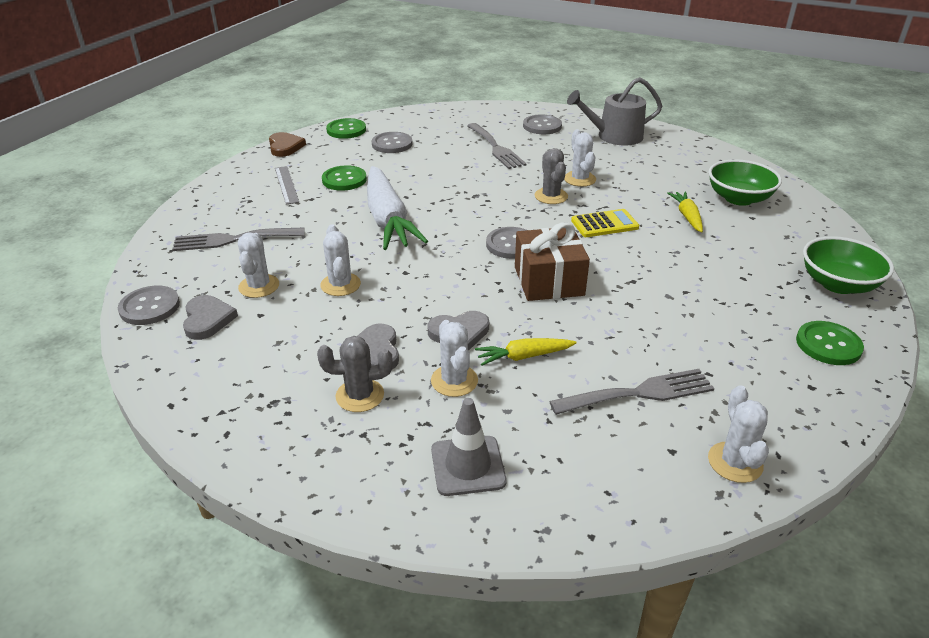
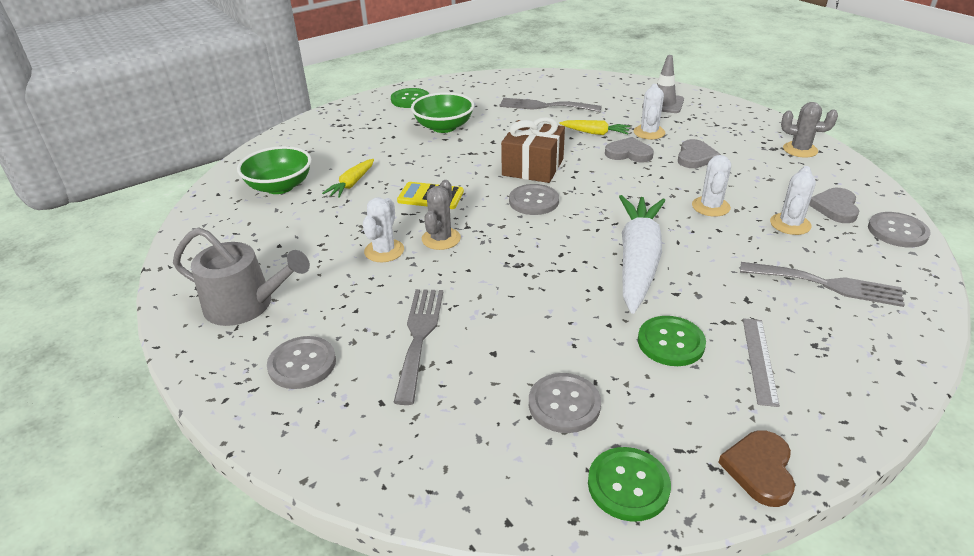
camera: 150 degrees left, 0 degrees up
(360, 395) = (714, 139): grey cactus -> grey cactus (800, 150)
(735, 462) = (531, 80): white cactus -> none
(838, 284) = (343, 119): green bowl -> green bowl (444, 127)

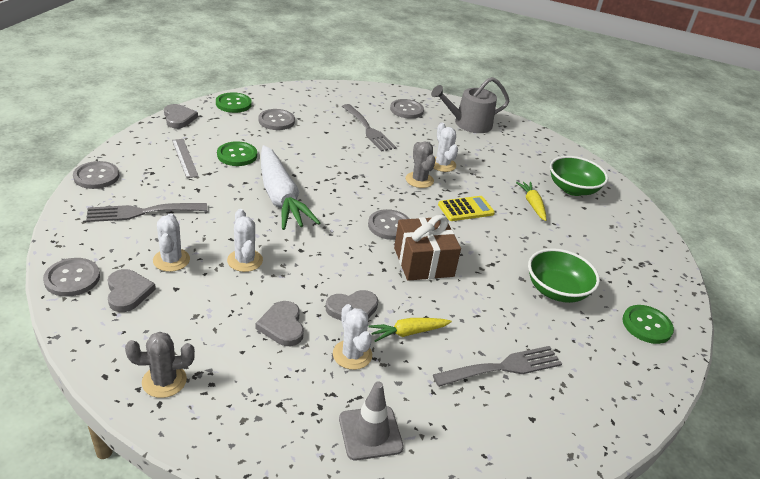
camera: 140 degrees right, 0 degrees up
(759, 469) = (179, 118): brown heart -> grey heart
(905, 359) = (96, 176): none -> grey button

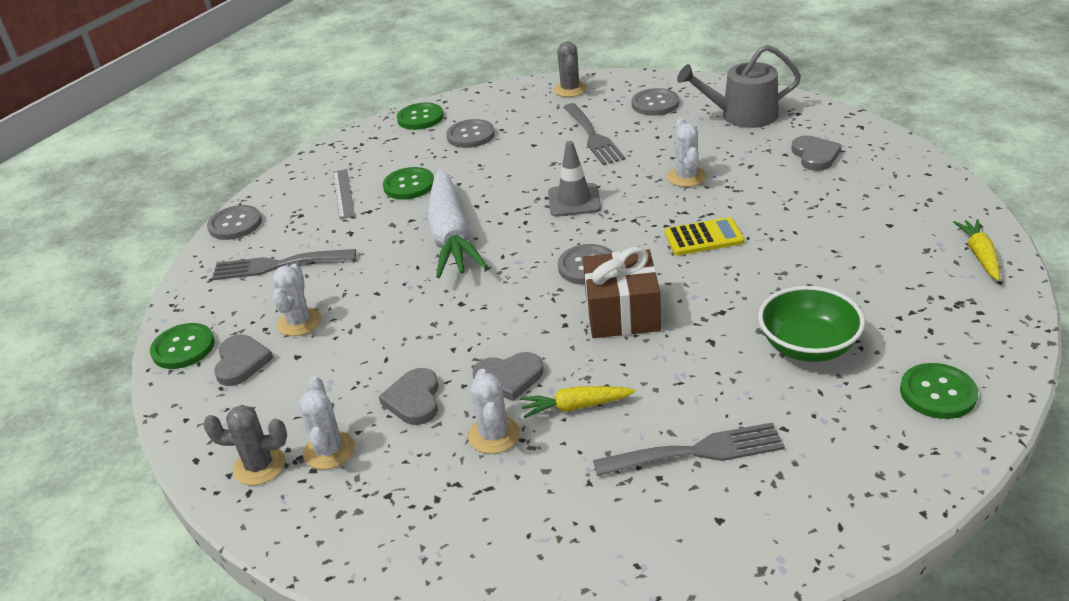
camera: 20 degrees right, 0 degrees up
(72, 278) = (183, 348): grey button -> green button
(179, 118) = (347, 143): grey heart -> grey heart (815, 155)
(245, 260) = (387, 319): white cactus -> white cactus (329, 450)
(370, 433) = (492, 532): grey traffic cone -> grey traffic cone (574, 200)
(419, 180) = (647, 201): grey cactus -> grey cactus (570, 89)
(532, 204) = (807, 225): yellow carrot -> yellow carrot (979, 255)
(572, 189) = (879, 199): green bowl -> none

